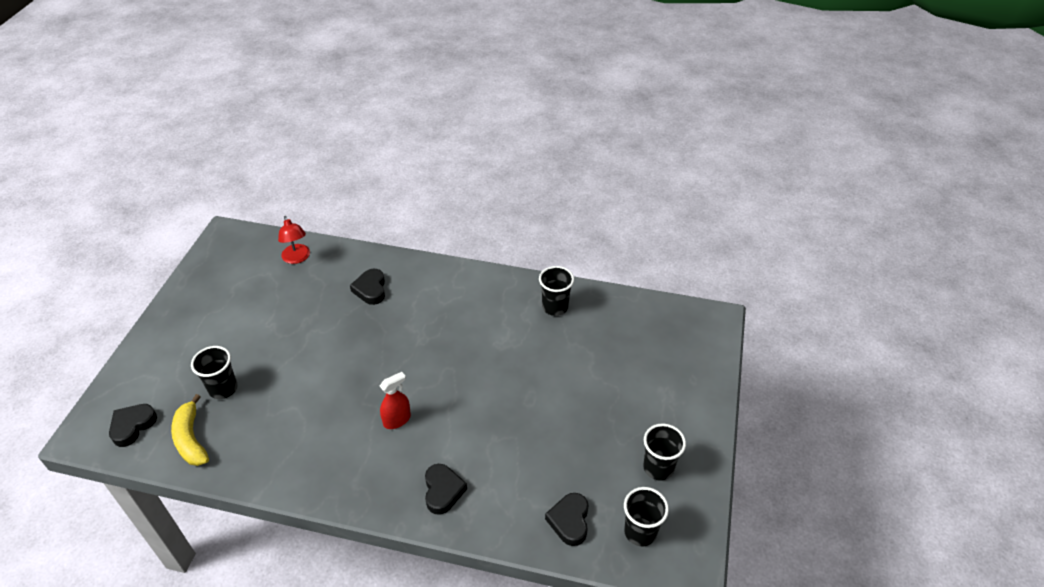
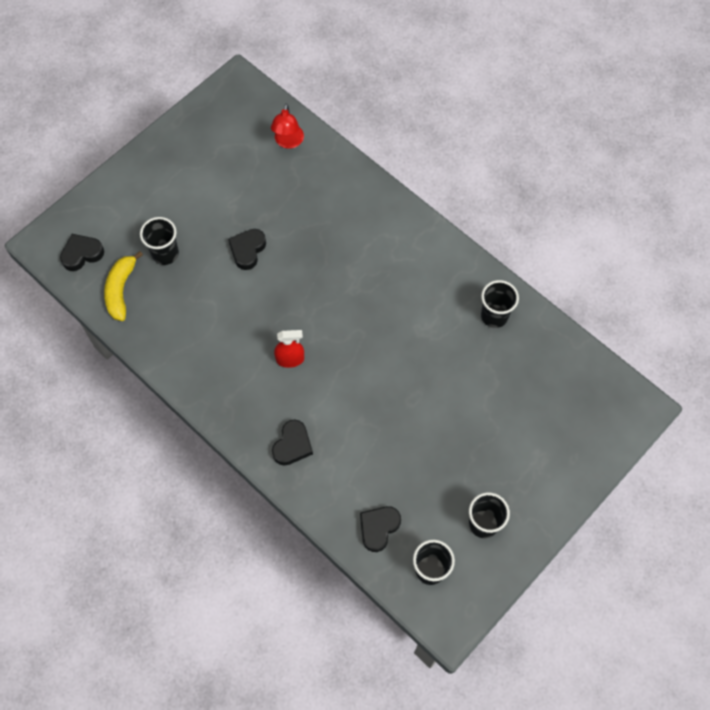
camera: 30 degrees right, 20 degrees up
(370, 289) = (336, 211): black heart -> black heart (247, 250)

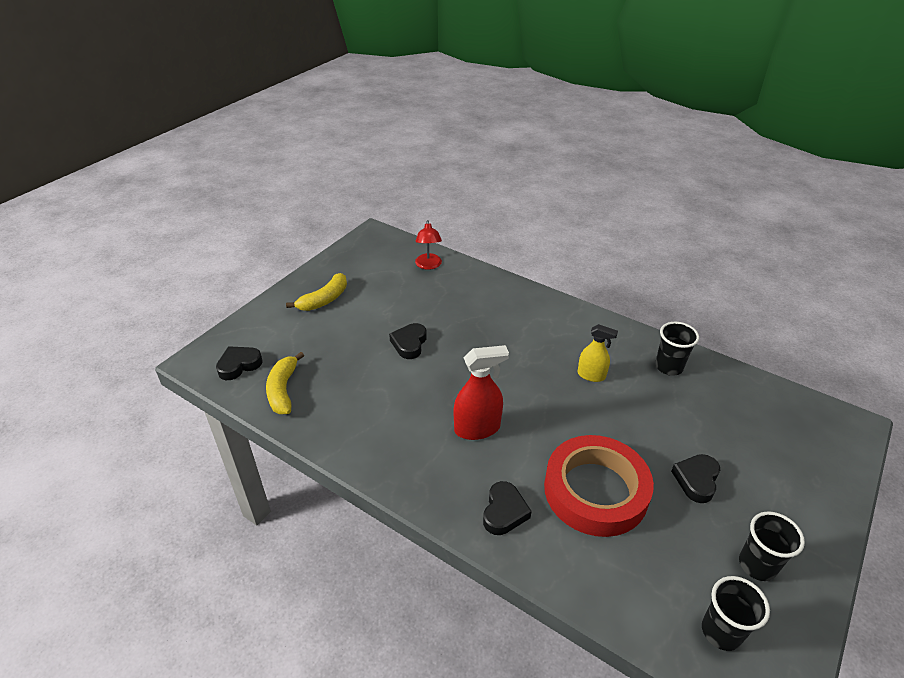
camera: 10 degrees left, 25 degrees down
(165, 254) = (326, 355): black cup -> none
(171, 178) = (324, 300): none -> yellow banana
(290, 359) = (477, 428): red spray bottle -> red spray bottle, size x1.53
(376, 437) = (595, 490): none -> red tape
(378, 528) = (637, 590): black heart -> black heart (696, 480)
(414, 315) = (591, 375): none -> yellow spray bottle

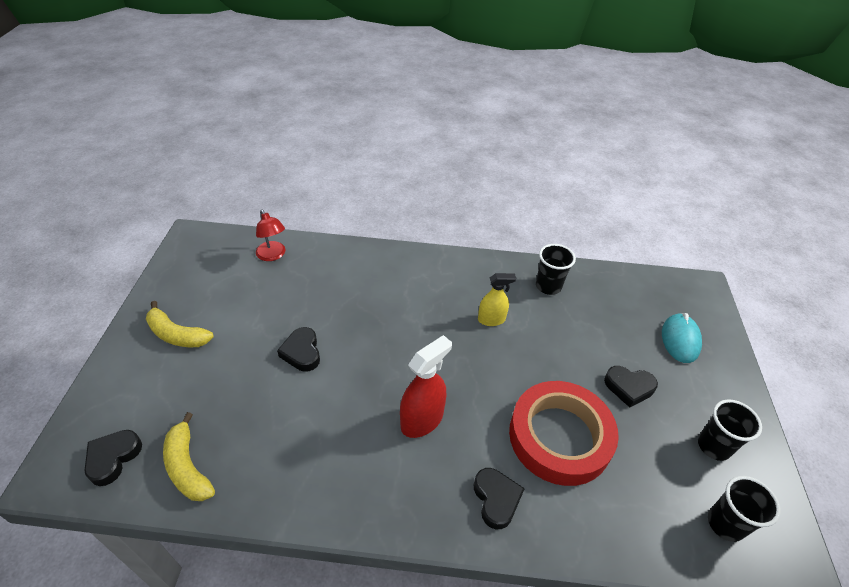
camera: 30 degrees left, 5 degrees up
(324, 300) = (177, 335): yellow banana -> yellow banana turned 105 degrees clockwise
(696, 480) = (629, 387): black heart -> black heart turned 75 degrees counterclockwise
(787, 461) = (680, 340): none -> turquoise mouse

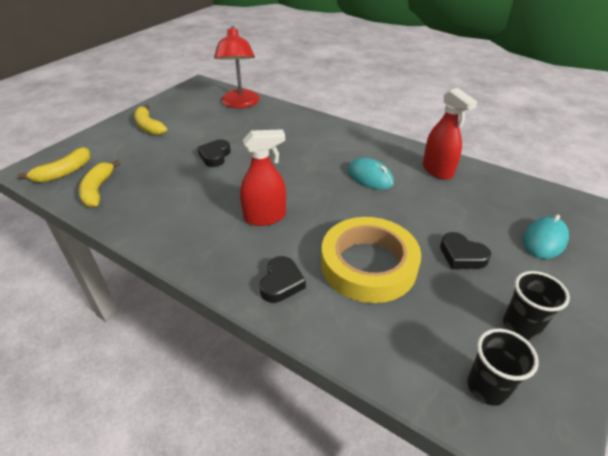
camera: 30 degrees right, 5 degrees down
(113, 458) = (64, 172): black heart -> yellow banana
(273, 255) = (240, 103): red lamp -> red lamp, size x1.75
(491, 319) = (370, 177): yellow spray bottle -> turquoise mouse
(548, 286) = (437, 170): black cup -> red spray bottle
(559, 436) = (368, 265): red tape -> yellow tape

